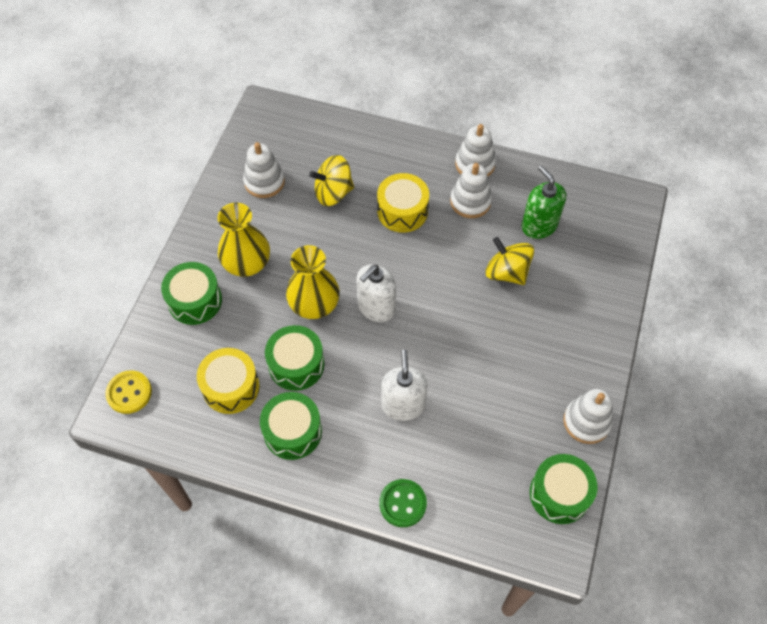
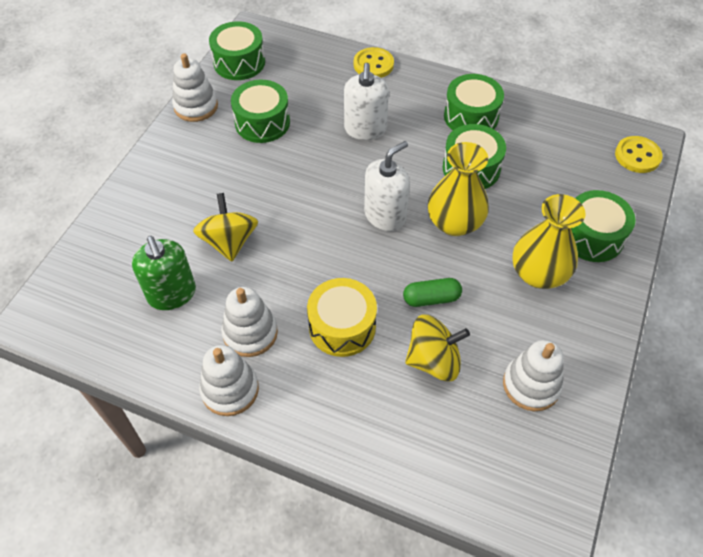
camera: 175 degrees left, 5 degrees down
(231, 387) = (535, 154): yellow drum -> none
(335, 237) = (431, 298): none -> green capsule
(402, 503) = (373, 65): green button -> yellow button
(507, 272) = (229, 242): yellow spinning top -> yellow spinning top turned 150 degrees counterclockwise
(510, 405) = (262, 122): none -> green drum

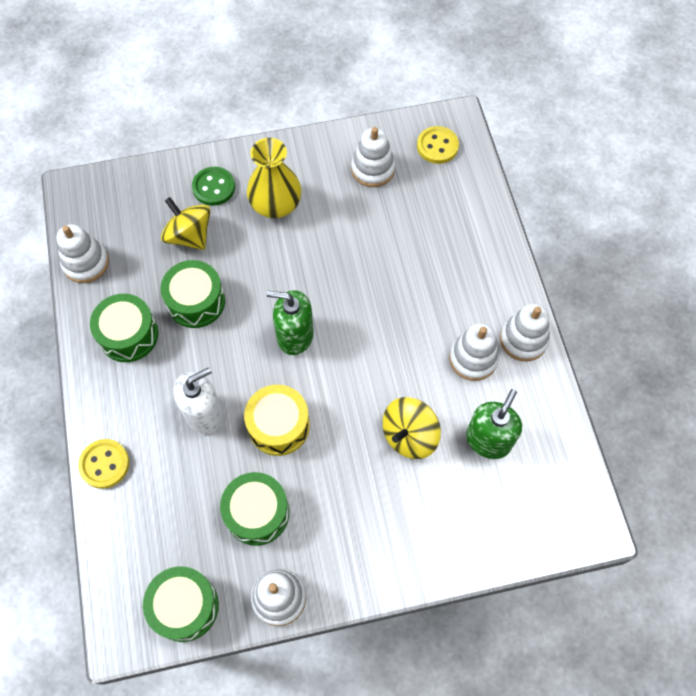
camera: 125 degrees left, 10 degrees up
(342, 326) = (419, 302): yellow drum -> yellow drum (278, 425)
(385, 215) = (295, 336): white soap dispenser -> green soap dispenser
(431, 298) = (350, 259): green capsule -> none
(433, 360) = (399, 231): yellow spinning top -> yellow spinning top (189, 236)
(454, 223) = (266, 282): yellow vase -> none
(561, 119) = (86, 263): none -> white stacking toy
(592, 236) = (214, 187): green drum -> green button
(637, 156) = (99, 191): yellow button -> yellow button (437, 146)

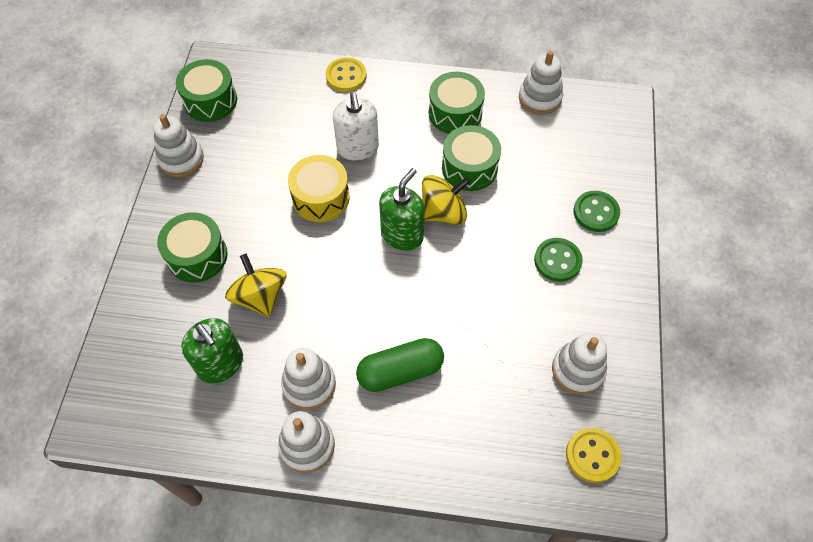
camera: 110 degrees right, 5 degrees down
(189, 236) = (544, 179): yellow spinning top -> yellow spinning top (443, 212)
(257, 513) = (254, 162): green drum -> green drum (197, 256)
(276, 205) = (557, 261): yellow vase -> green button
(429, 292) = (400, 371): none -> green capsule

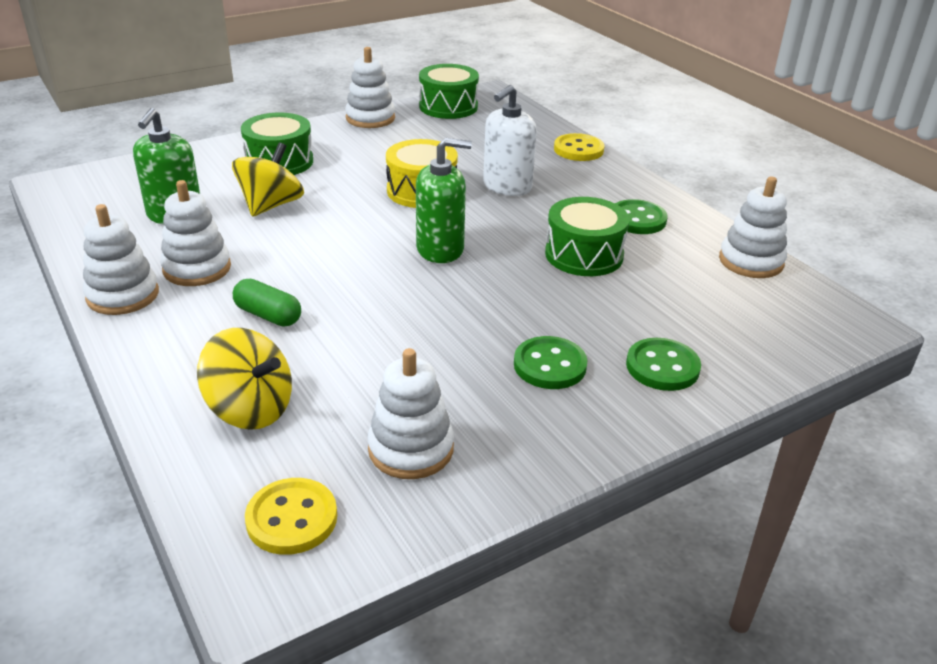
camera: 50 degrees right, 25 degrees down
(400, 371) = (268, 315): green capsule -> green capsule, size x0.66
(443, 212) = (503, 262): yellow spinning top -> yellow spinning top (250, 409)
(455, 113) = (637, 219): green drum -> green button

